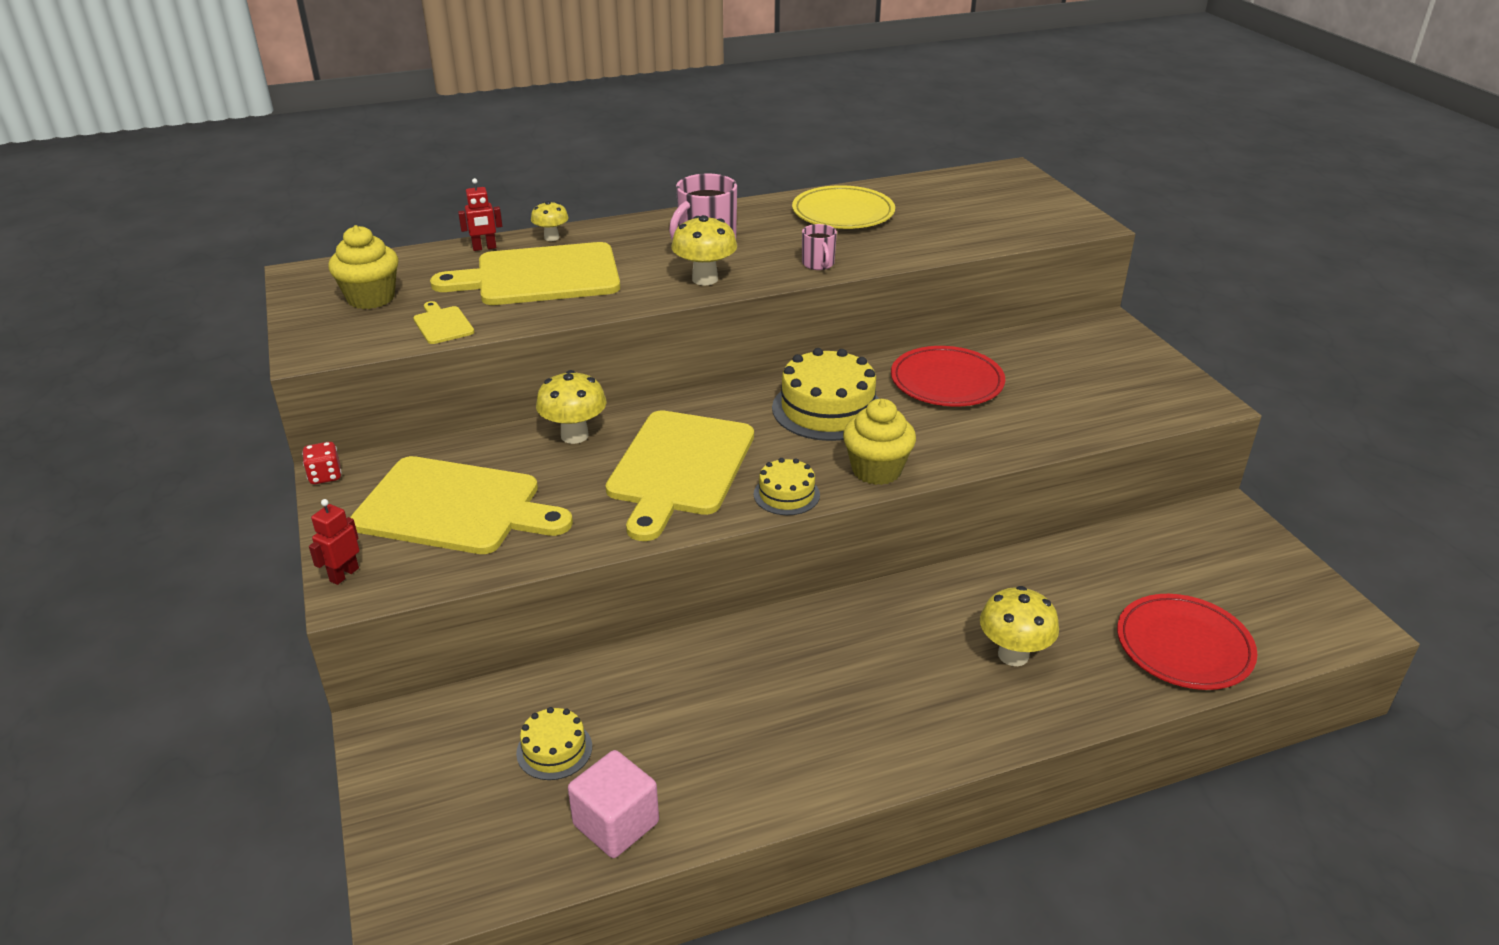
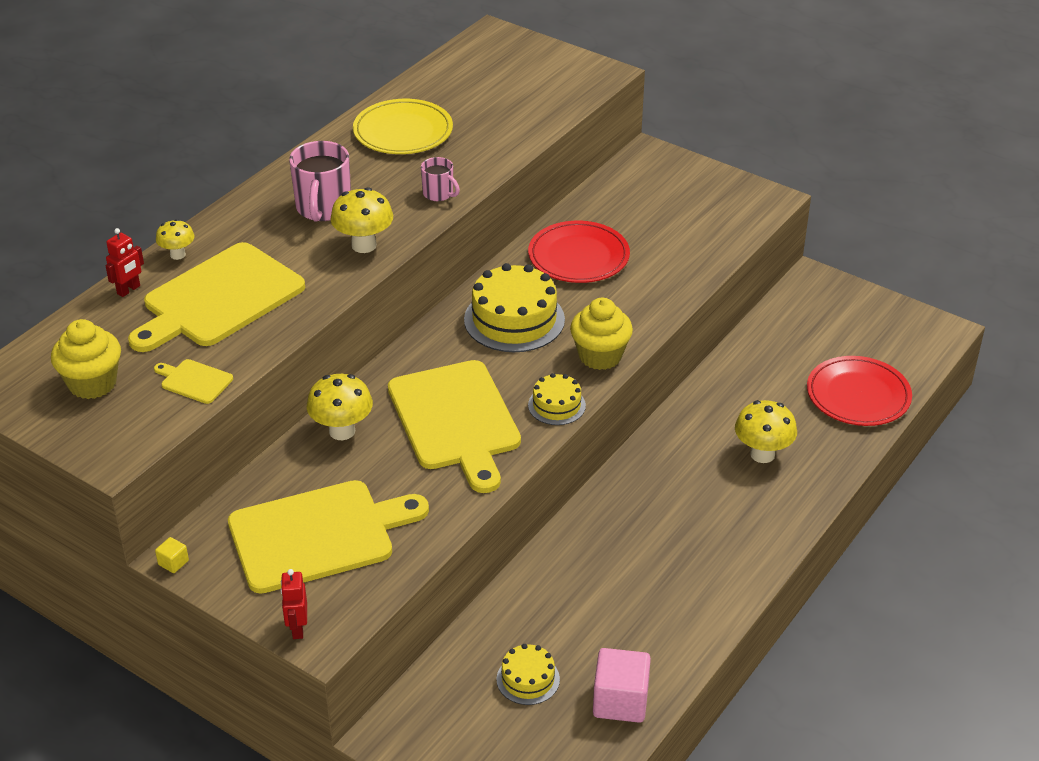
camera: 35 degrees left, 5 degrees up
(325, 476) = (173, 563): red dice -> yellow cube

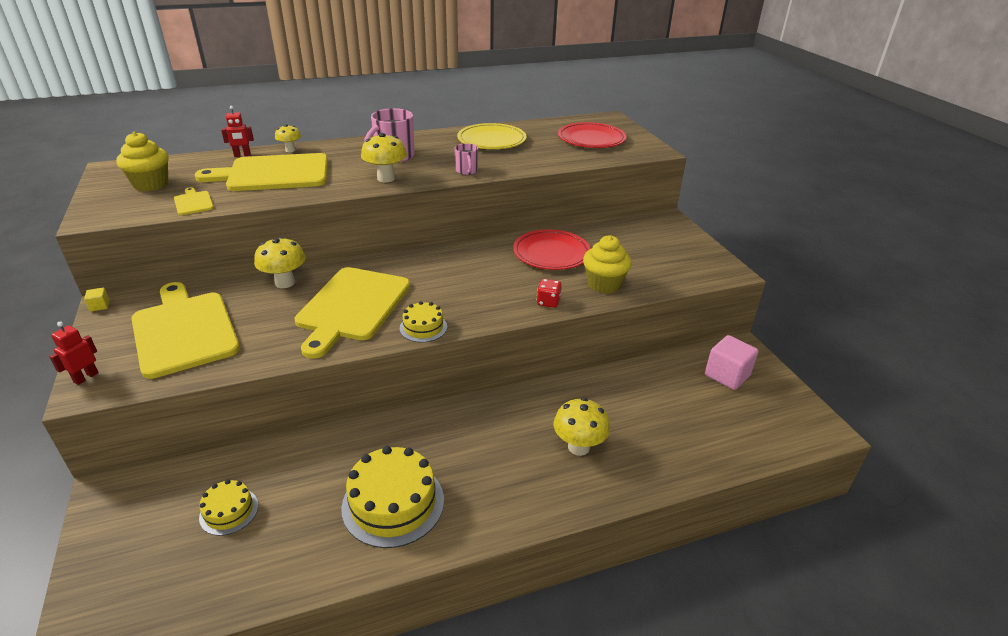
camera: 35 degrees right, 5 degrees down
(318, 535) = (184, 330): yellow cutting board -> yellow cutting board turned 135 degrees counterclockwise
(514, 319) = (465, 269): yellow cake -> yellow cake (393, 503)
(600, 356) = (491, 312): yellow cupcake -> yellow cupcake (604, 284)
(620, 701) = (259, 572): pink cube -> pink cube (727, 375)
(641, 318) = (548, 302): none -> red dice
(858, 395) = (702, 443): red plate -> red plate (591, 139)

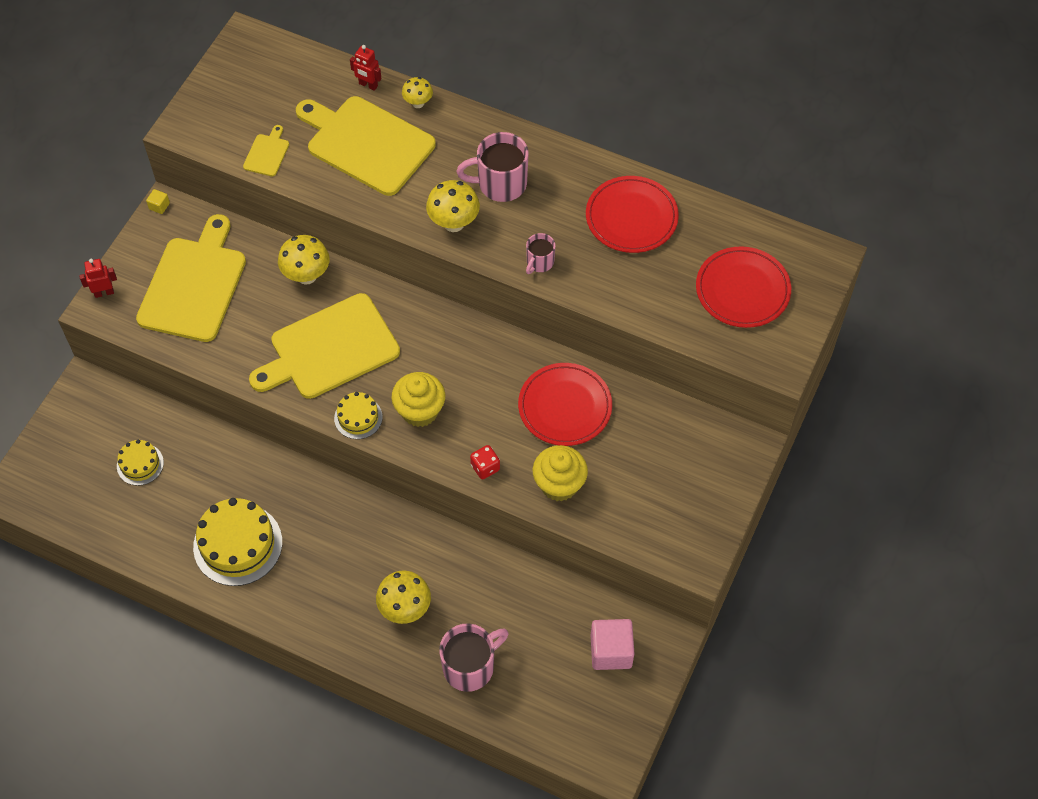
camera: 45 degrees right, 25 degrees up
(151, 184) = (256, 95): yellow cupcake -> yellow cupcake (420, 411)
(491, 140) = (631, 217): yellow plate -> red plate
(668, 446) = (470, 666): none -> pink mug

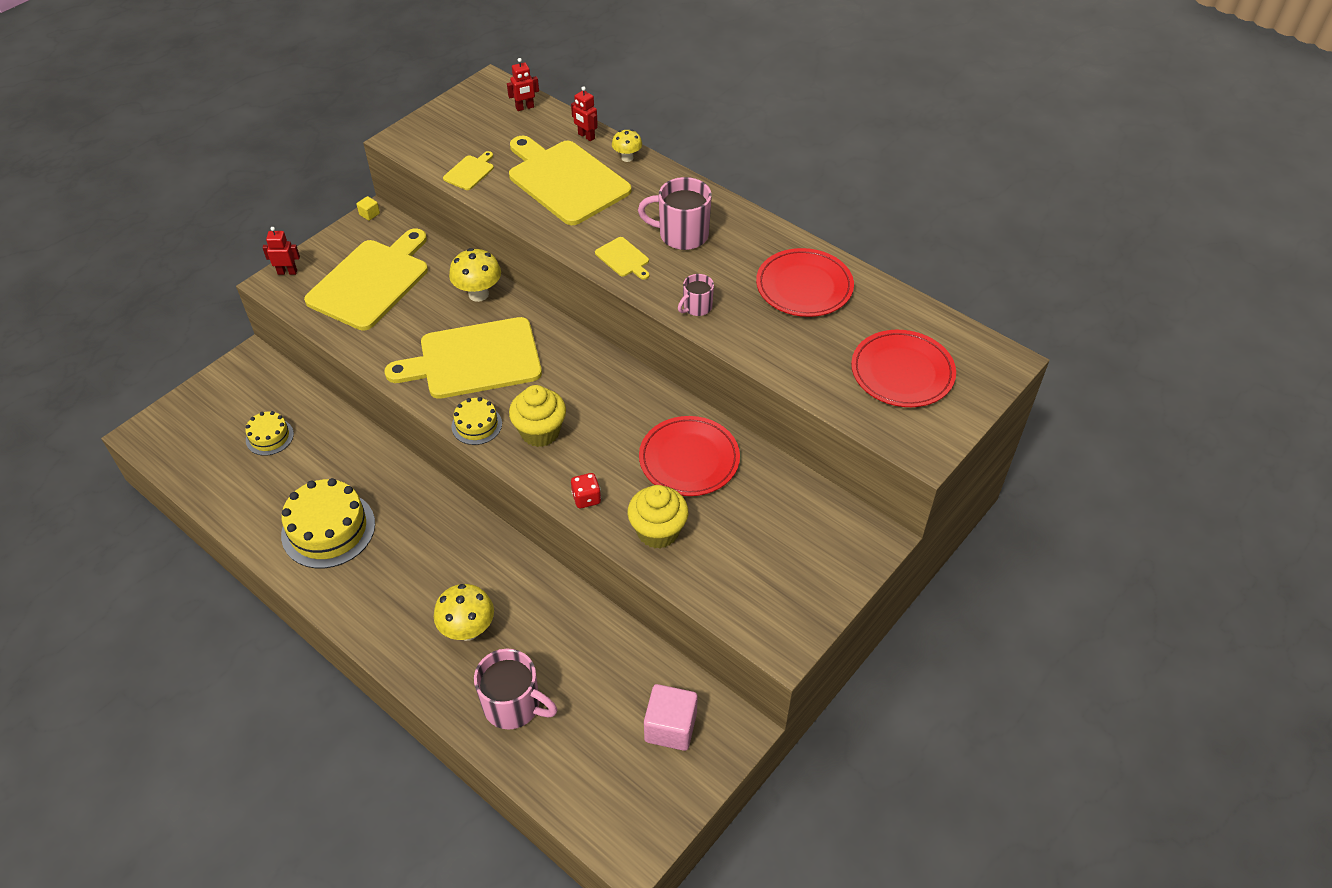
camera: 15 degrees right, 10 degrees down
(293, 61) = (525, 108): none -> red robot
(454, 223) = (623, 258): yellow mushroom -> yellow cutting board
(470, 666) = (513, 705): pink mug -> pink mug turned 45 degrees clockwise

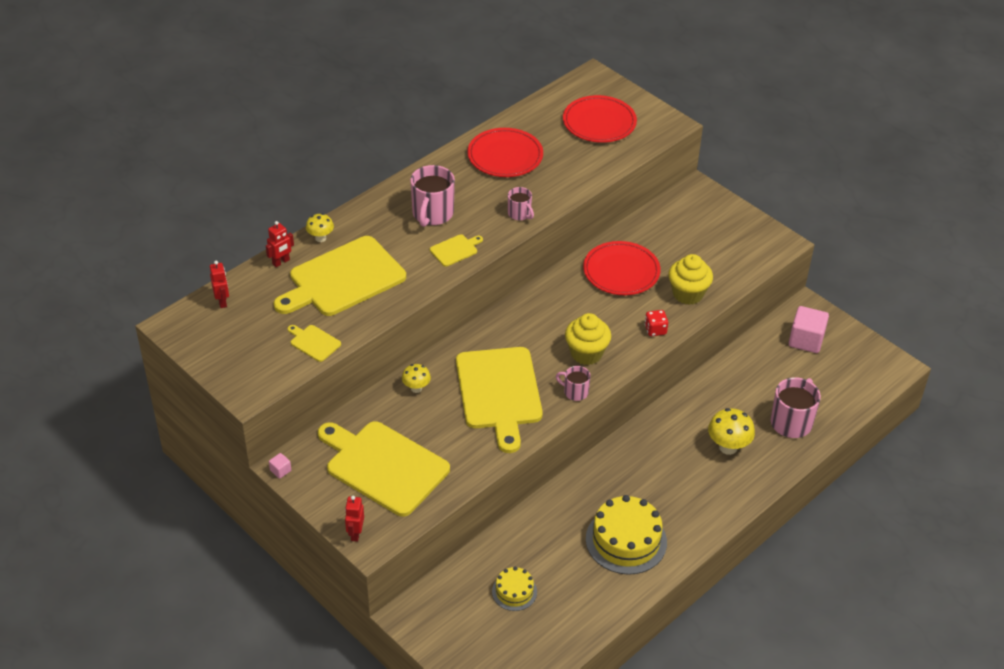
camera: 85 degrees left, 5 degrees down
(369, 214) = (280, 470): yellow cube -> pink cube
(476, 425) = (575, 392): yellow cake -> pink mug
(478, 294) = (416, 388): yellow mushroom -> yellow mushroom, size x0.61

